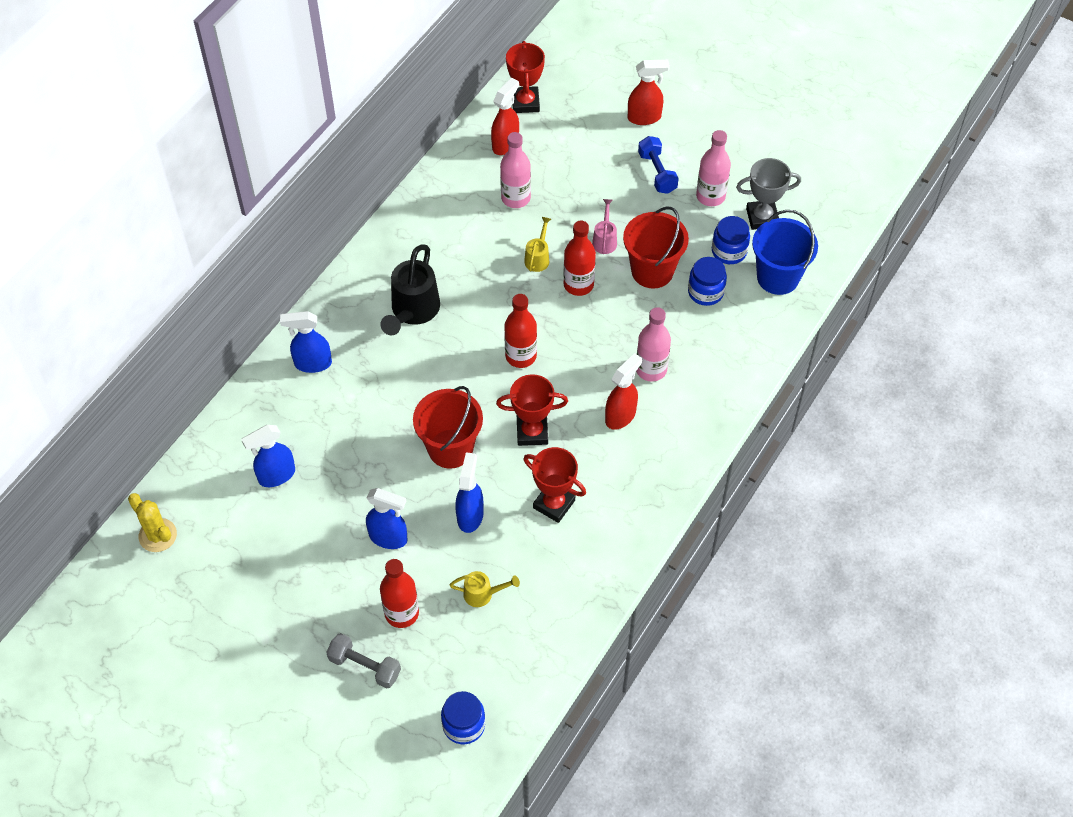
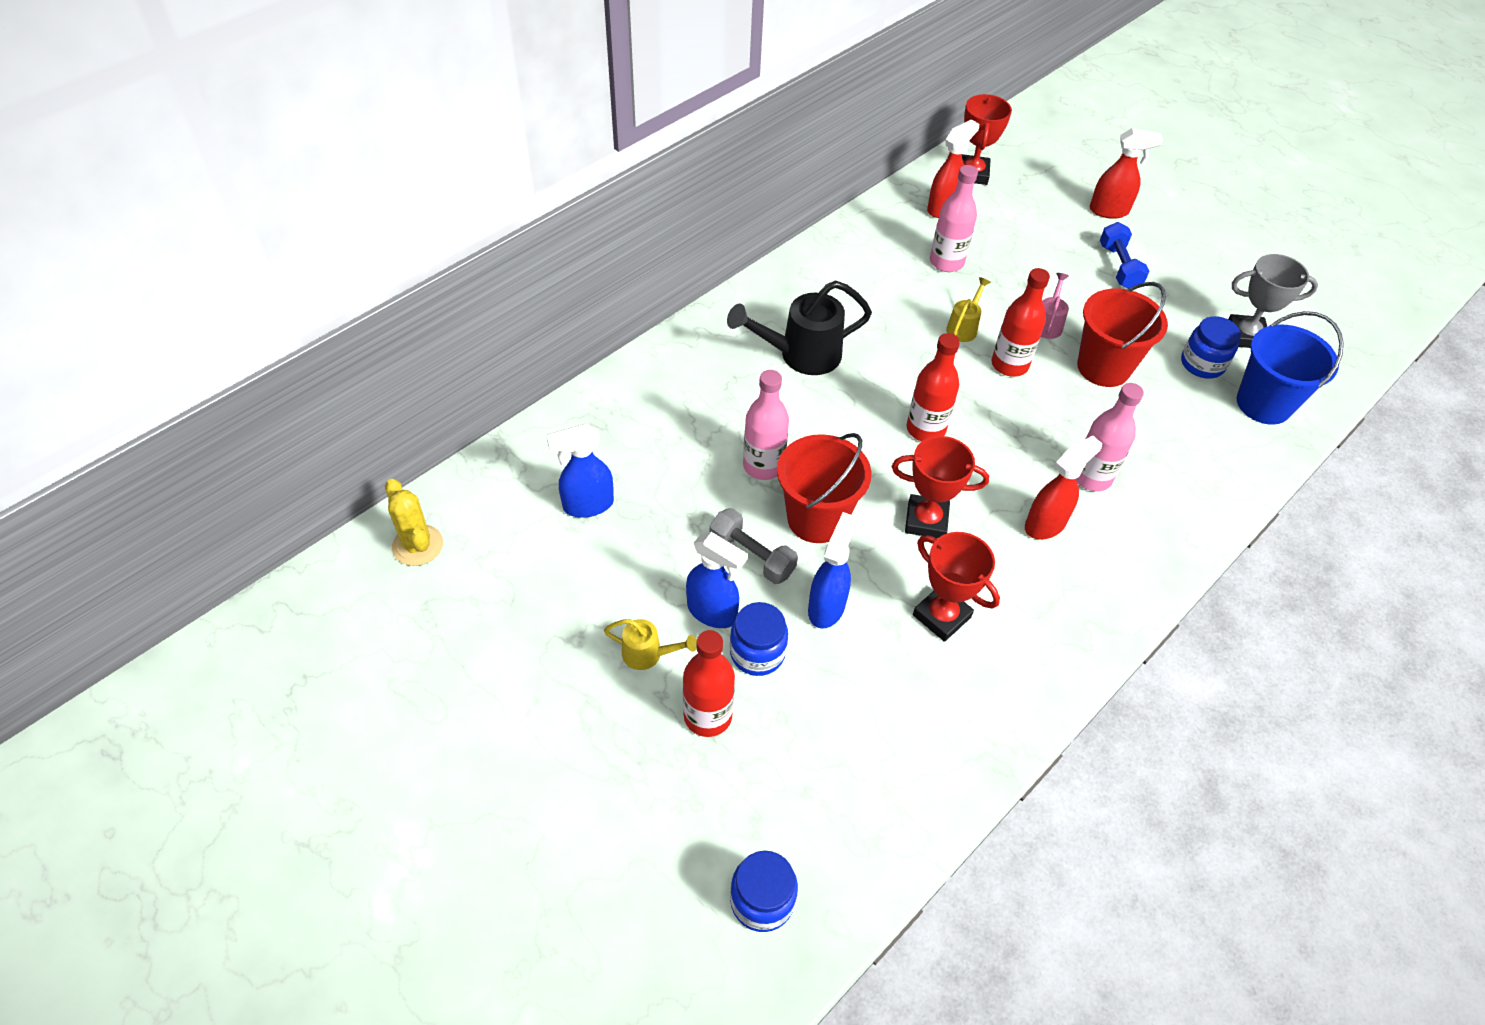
camera: 10 degrees right, 5 degrees down
(312, 363) = (666, 387): blue spray bottle -> none
(365, 666) = (640, 779): grey dumbbell -> grey dumbbell (752, 556)
(413, 311) = (801, 355): black watering can -> black watering can turned 45 degrees clockwise
(482, 594) = (824, 715): yellow watering can -> yellow watering can (648, 654)
(705, 292) = (1169, 403): blue jar -> blue jar (757, 653)
(710, 196) = (1182, 302): pink bottle -> pink bottle (763, 466)

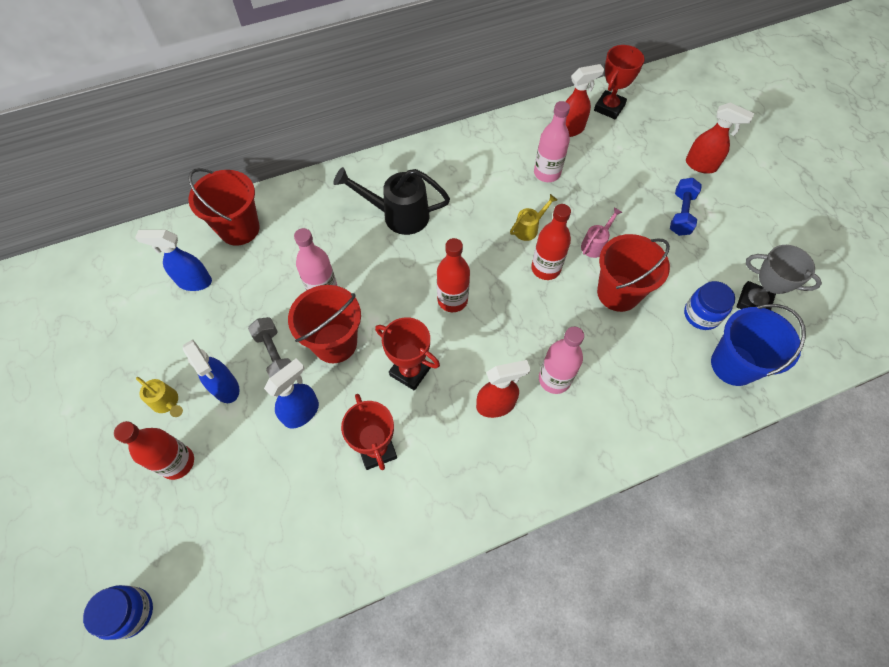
camera: 25 degrees right, 10 degrees up
(417, 545) = (78, 275): yellow cactus -> none
(606, 426) = (239, 229): none -> red bucket
(757, 653) = (236, 429): blue jar -> none

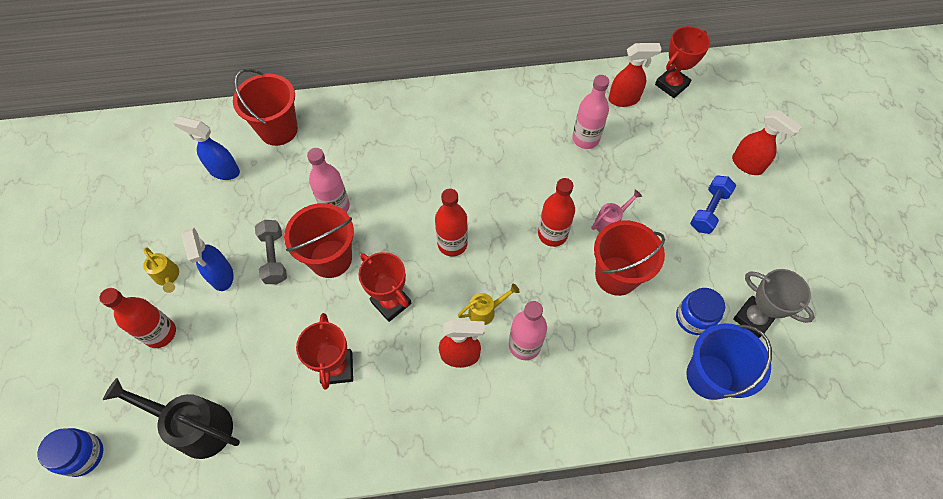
camera: 15 degrees right, 0 degrees up
(302, 412) = (281, 316): blue spray bottle -> none
(398, 215) = (428, 149): black watering can -> black watering can (196, 426)
(529, 228) = (549, 190): yellow watering can -> yellow watering can (485, 311)

